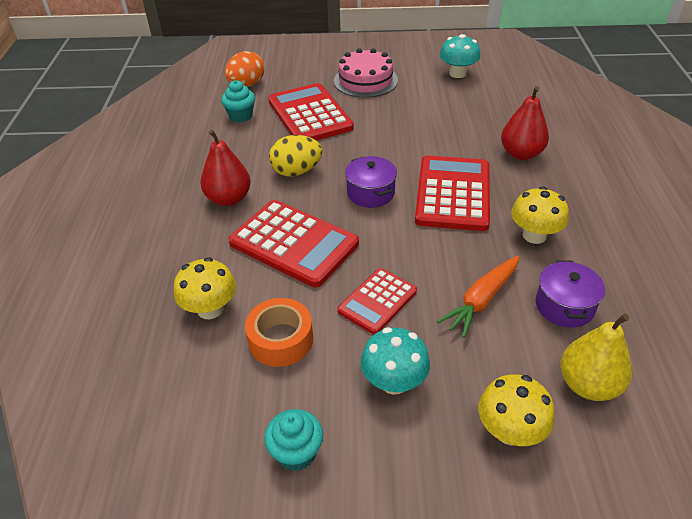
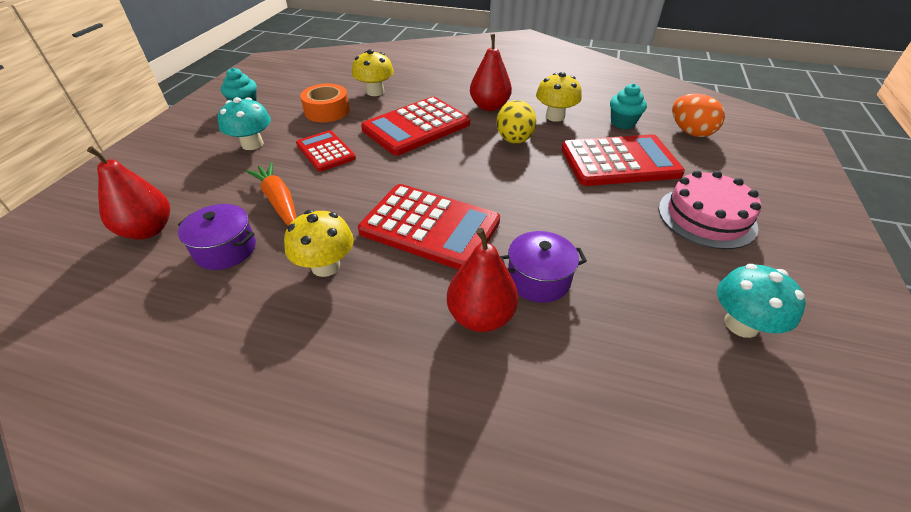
camera: 105 degrees right, 0 degrees up
(370, 193) = (460, 174): purple pot -> purple pot (538, 279)
(510, 431) = (166, 179): yellow mushroom -> yellow mushroom (555, 116)
(588, 385) = (148, 230): yellow pear -> red pear

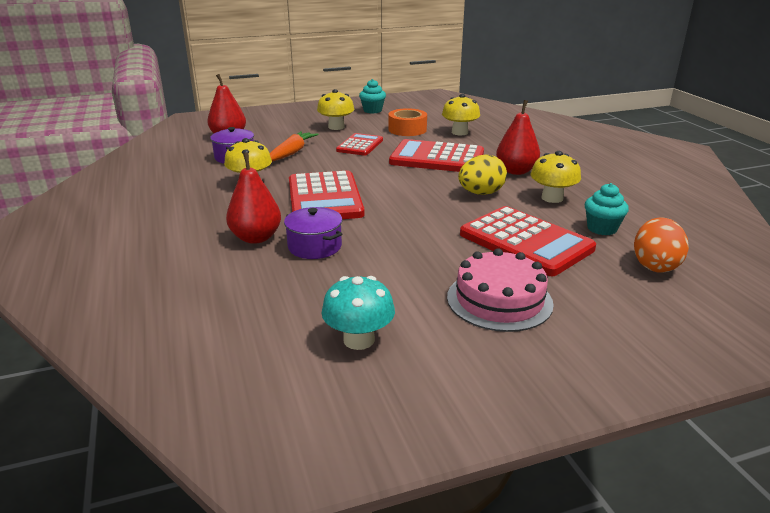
camera: 55 degrees right, 15 degrees down
(252, 144) = (336, 127): turquoise mushroom -> yellow mushroom

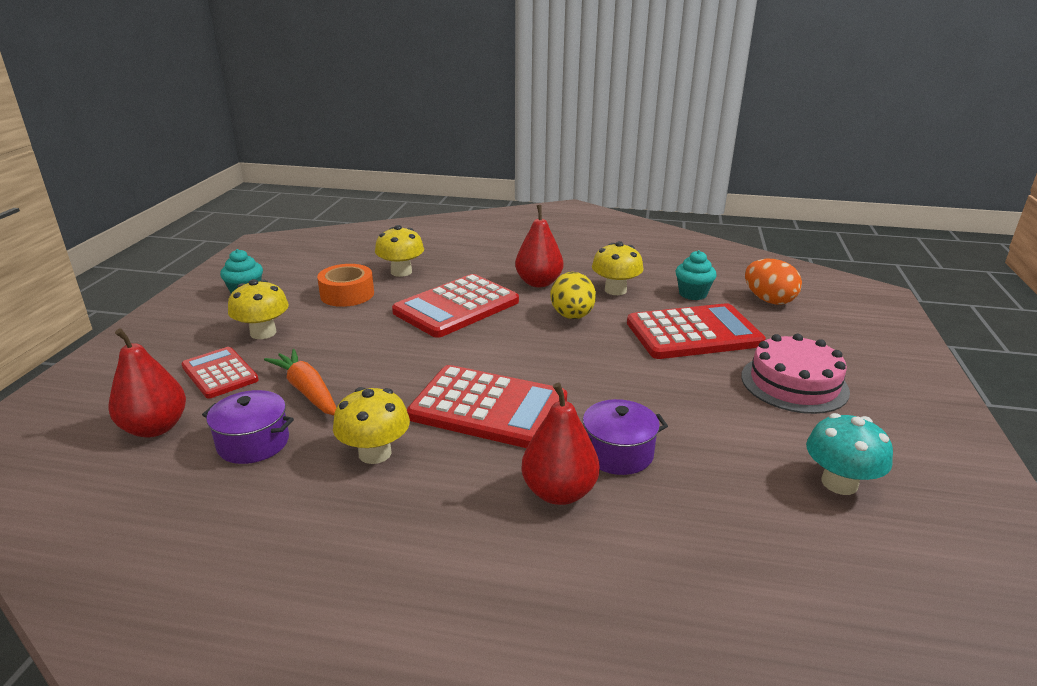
camera: 60 degrees left, 0 degrees up
(360, 145) = (353, 337): red calculator -> red calculator (220, 373)

